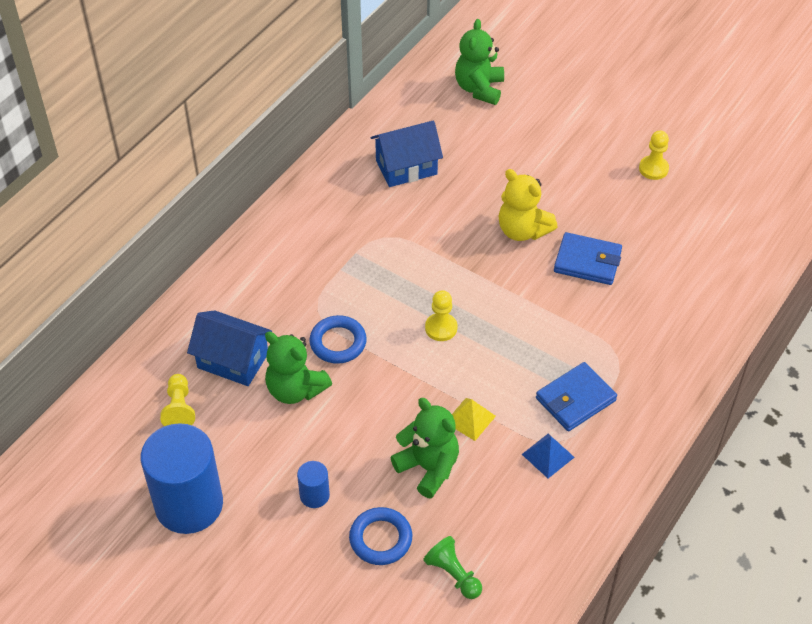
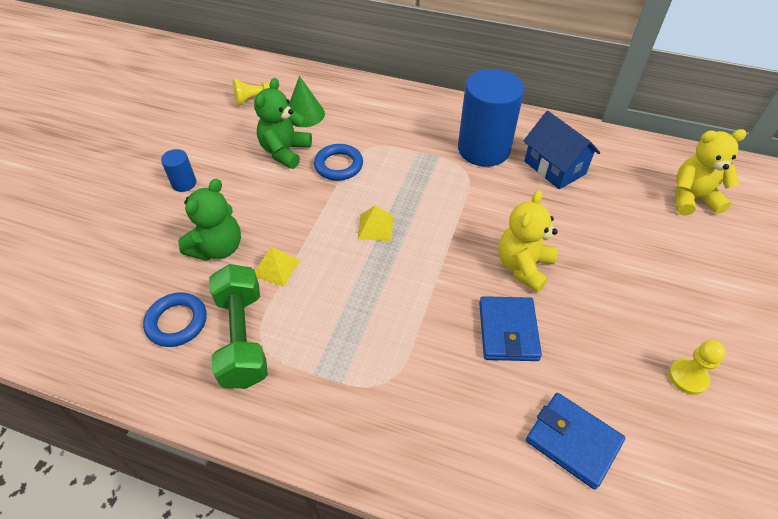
camera: 75 degrees right, 0 degrees up
(189, 504) = (172, 122): blue cylinder -> blue cylinder (483, 149)
(233, 360) = (305, 114): blue house -> green cone
(380, 539) = (143, 231): blue ring -> blue ring (177, 322)
(441, 328) = (375, 227): yellow pawn -> yellow pyramid
(453, 574) = (105, 287): green pawn -> none
(479, 89) = (692, 198): green teddy bear -> yellow teddy bear
(548, 455) = (242, 337): blue pyramid -> green dumbbell
(575, 399) = (317, 350): blue wallet -> blue wallet (573, 441)

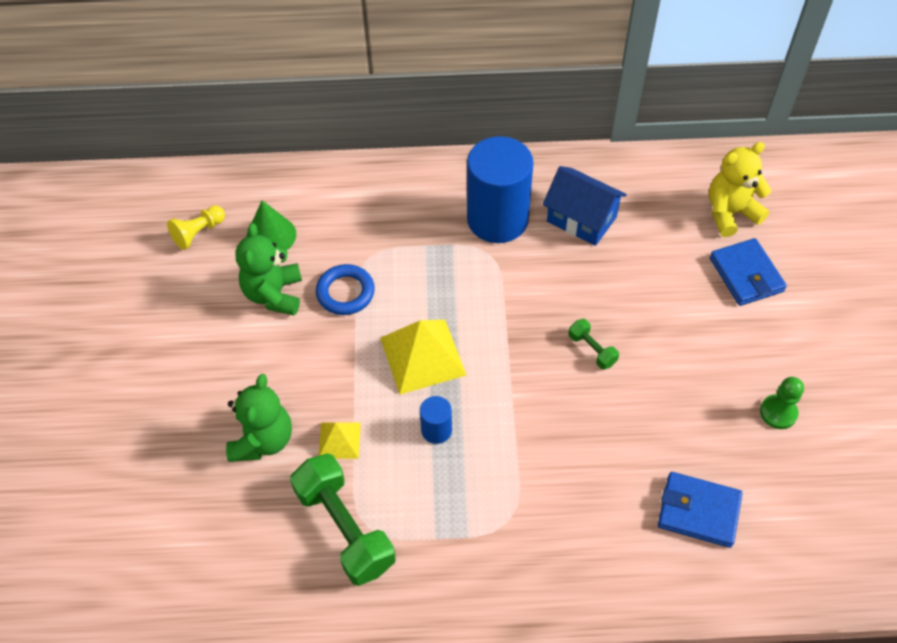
camera: 20 degrees left, 5 degrees up
(177, 322) = (266, 538): blue ring -> none
(184, 183) = (177, 375): blue cylinder -> blue cylinder (436, 430)
(375, 227) = (422, 356): yellow pyramid -> yellow pyramid, size x1.82
(508, 331) = (603, 425): blue wallet -> blue wallet (746, 275)
(523, 266) = (592, 350): yellow teddy bear -> green dumbbell
(688, 377) = (778, 412): yellow pawn -> green pawn

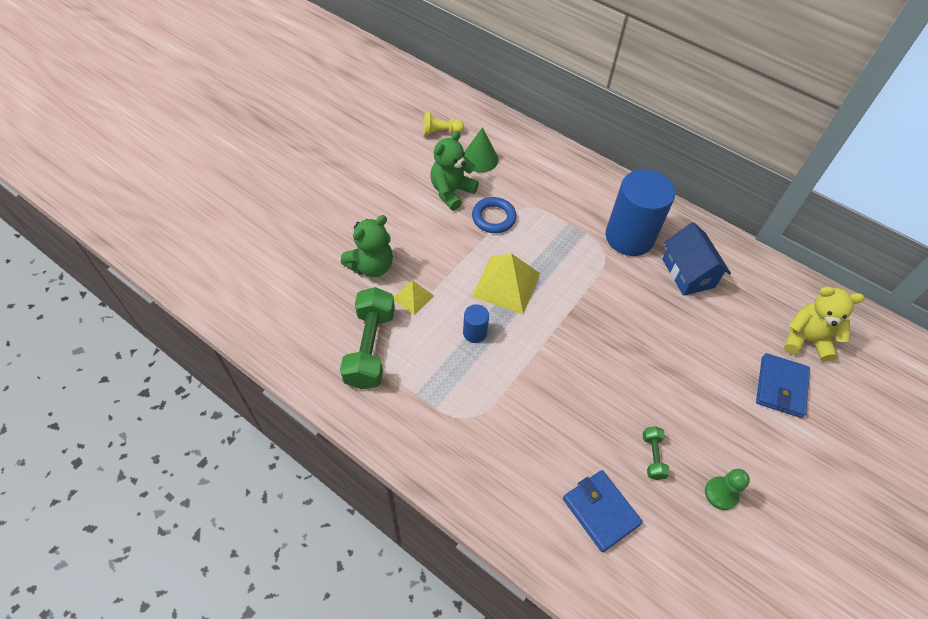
camera: 35 degrees right, 0 degrees up
(592, 350) = (620, 357): green dumbbell -> green dumbbell (652, 456)

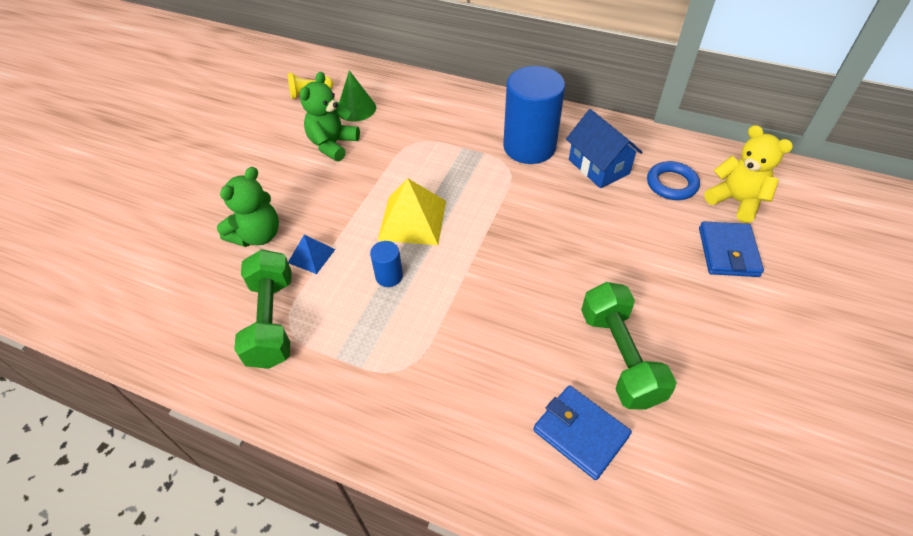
camera: 10 degrees left, 5 degrees down
(413, 297) = (311, 256): yellow pyramid -> blue pyramid
(493, 218) = (383, 159): blue ring -> blue ring (671, 184)
(652, 456) = (620, 357): green dumbbell -> green dumbbell, size x2.12
(721, 493) = (705, 377): green pawn -> none
(806, 339) = (736, 201): yellow teddy bear -> yellow teddy bear turned 45 degrees clockwise

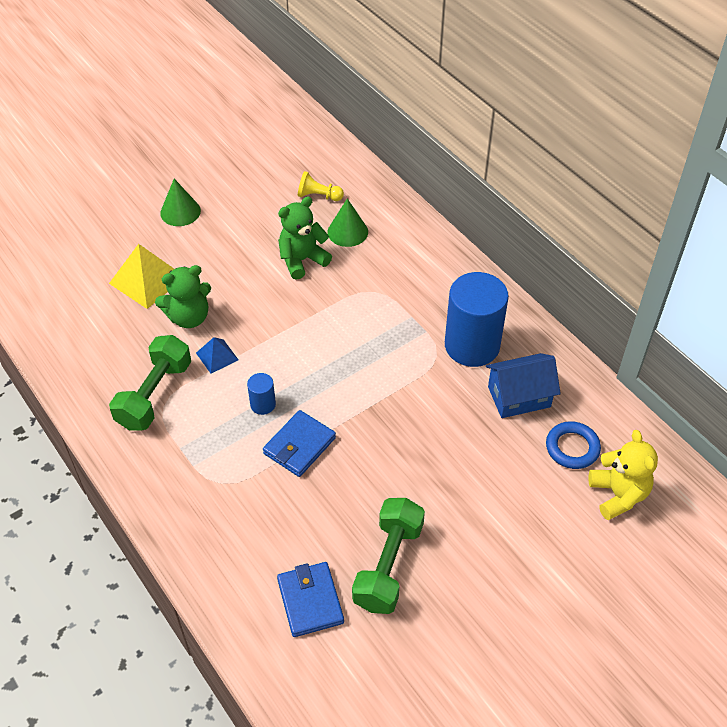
camera: 30 degrees right, 0 degrees up
(185, 153) = (180, 212): none -> green cone
(412, 220) = (316, 365): yellow pyramid -> yellow pyramid (147, 280)
(598, 167) = (519, 397): blue house -> blue house turned 75 degrees clockwise
(728, 252) = (562, 535): blue wallet -> blue wallet (299, 446)

